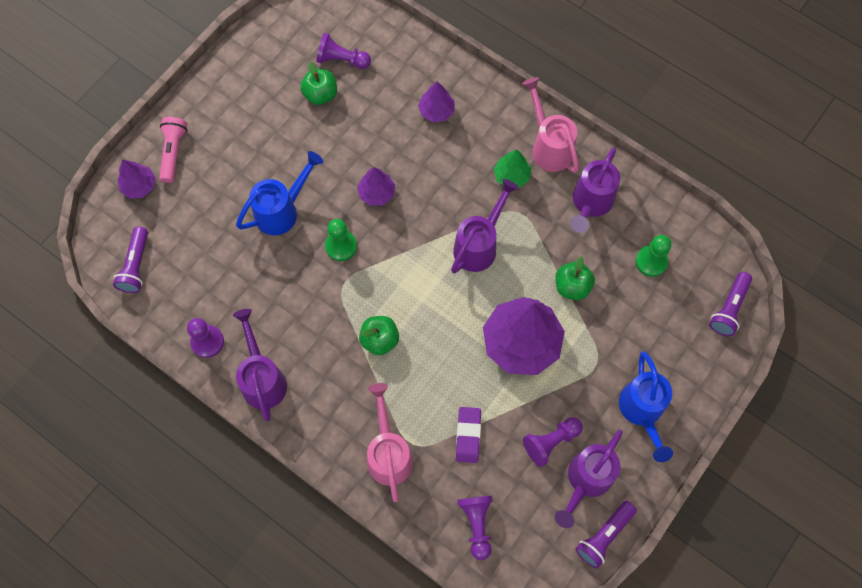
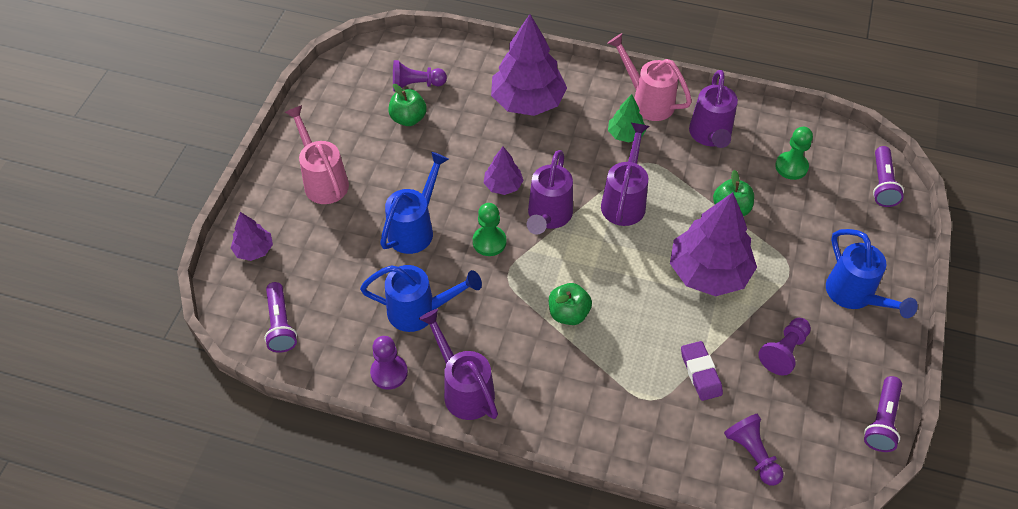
camera: 20 degrees left, 15 degrees down
(173, 152) = (278, 209): pink flashlight -> none
(255, 293) = (420, 311): none -> blue watering can
(389, 453) = (629, 417): pink watering can -> pink watering can (323, 180)
(436, 111) = (527, 101): purple tree -> purple tree, size x2.02
(586, 480) = (836, 375): purple watering can -> purple watering can (548, 217)

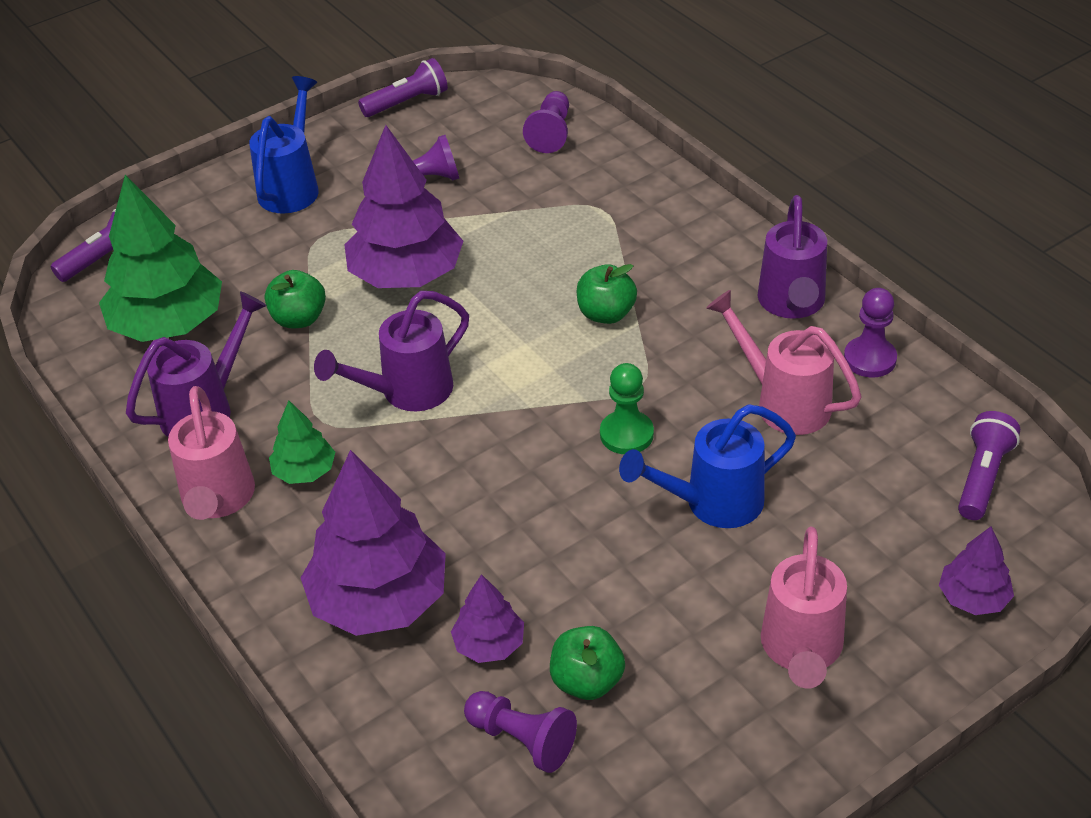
camera: 140 degrees left, 10 degrees down
(420, 311) = (783, 402): blue watering can -> pink watering can
(503, 185) = (540, 495): purple tree -> purple tree (489, 644)
(548, 217) = (522, 424): purple watering can -> none
(700, 373) = (525, 203): purple eraser -> none
(791, 167) = (168, 324): green pawn -> green tree

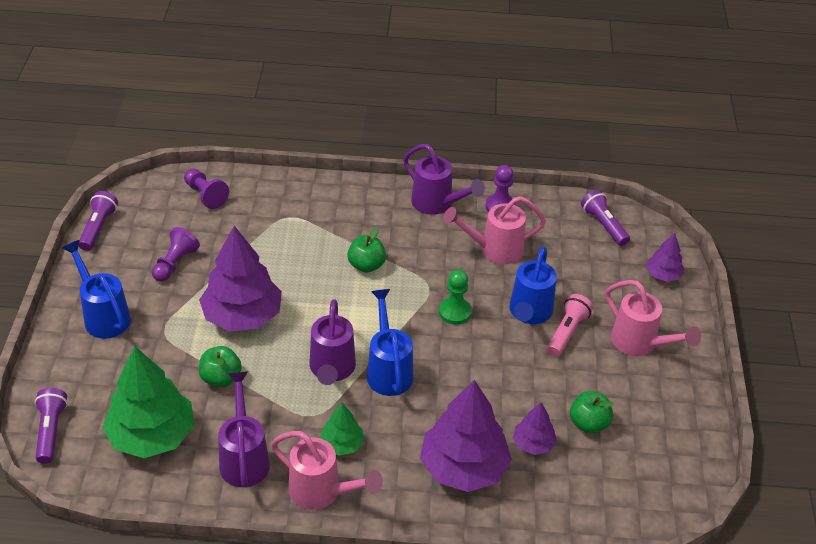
camera: 55 degrees left, 0 degrees up
(460, 438) = (388, 370): none -> blue watering can
(522, 740) = (600, 467): purple pawn -> none
(726, 560) = (567, 332): none -> pink flashlight

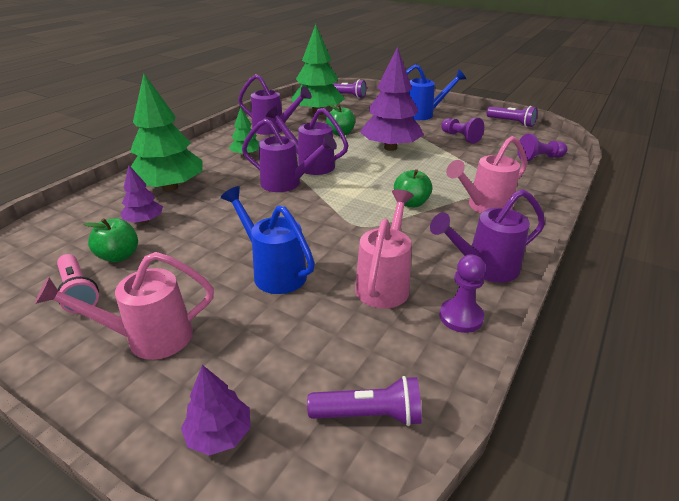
camera: 120 degrees right, 10 degrees down
(322, 492) = (221, 142): pink watering can -> pink watering can (484, 207)
(388, 370) = (287, 183): blue watering can -> purple watering can
(455, 312) = (317, 229): green pawn -> none
(463, 467) = (170, 187): purple tree -> green tree
(567, 332) = (225, 288): pink flashlight -> pink flashlight (78, 292)

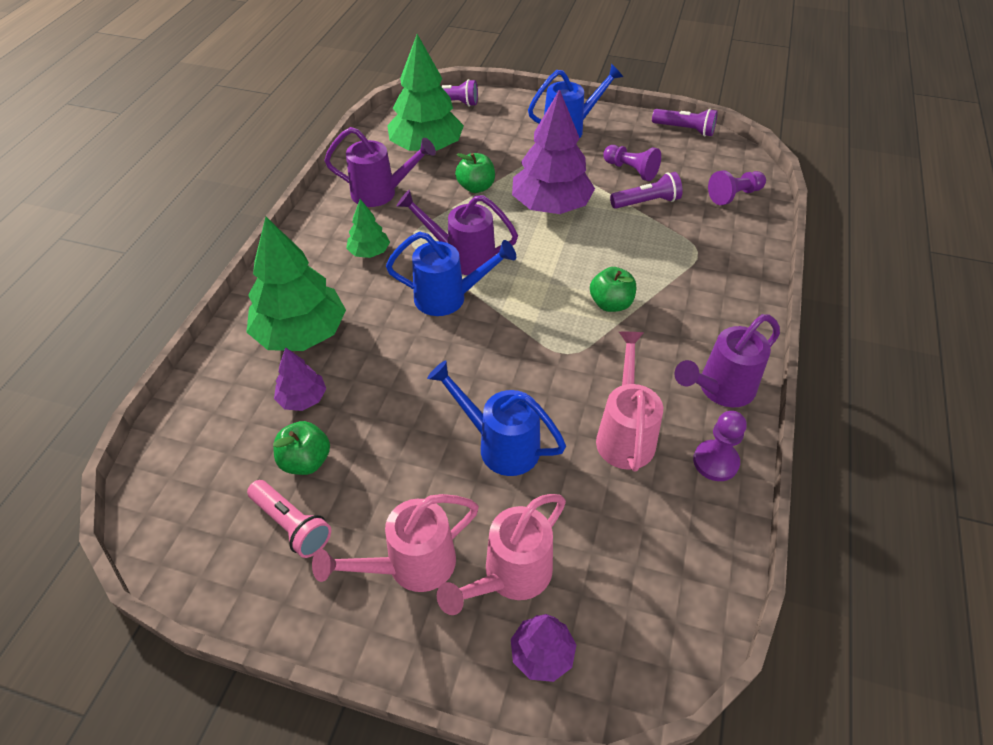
camera: 15 degrees left, 15 degrees up
(287, 183) = (448, 298): purple watering can -> blue watering can
(369, 414) = (669, 597): purple flashlight -> purple flashlight (646, 202)
(484, 207) = (694, 294): pink watering can -> pink watering can (510, 576)

